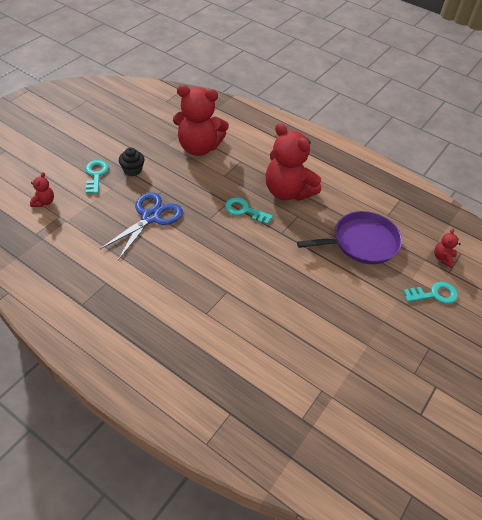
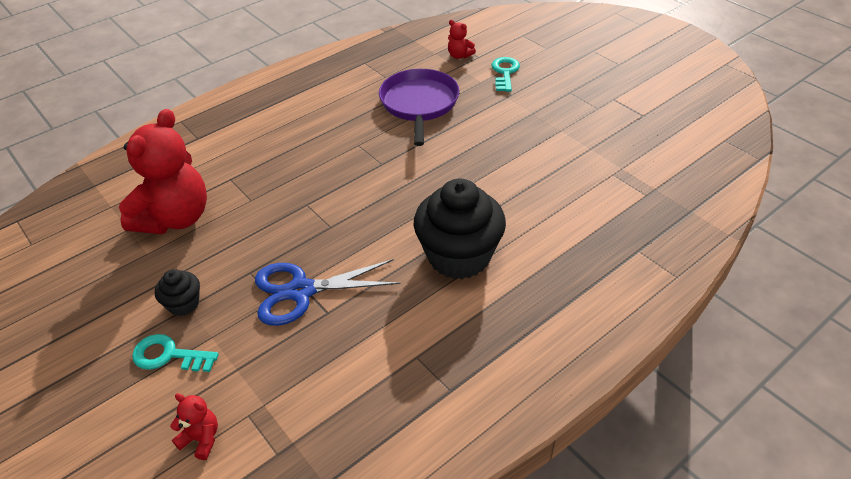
camera: 70 degrees left, 5 degrees down
(150, 217) = (301, 291): blue scissors -> blue scissors turned 60 degrees counterclockwise
(197, 292) = (459, 256): none -> black cupcake
(244, 210) = (329, 190): turquoise key -> none
(287, 192) = (312, 145): red teddy bear -> none

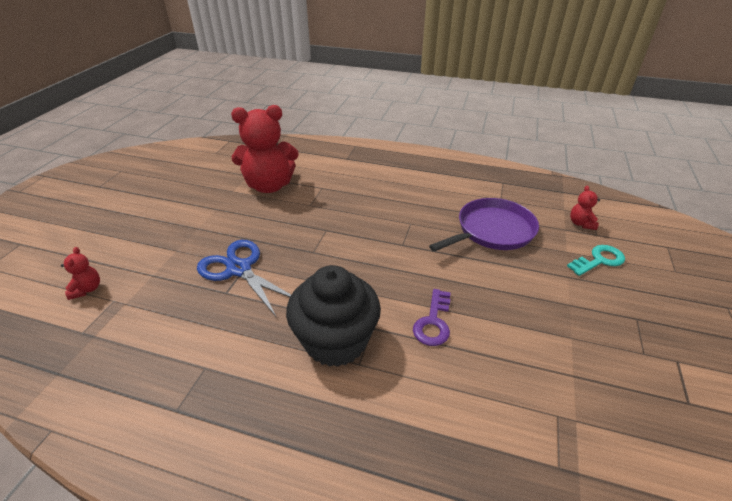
camera: 55 degrees right, 5 degrees down
(169, 355) = (152, 241): turquoise key -> none
(183, 304) = (198, 225): black cupcake -> none
(488, 190) = (433, 322): none -> purple key

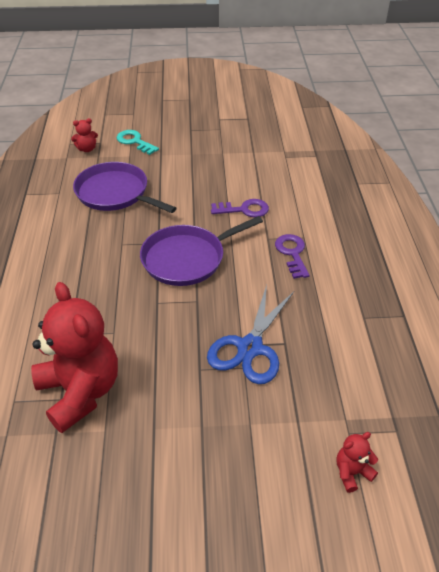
camera: 110 degrees left, 5 degrees up
(335, 341) = (292, 253): black cupcake -> purple key
(370, 257) = (187, 258): none -> purple pan

